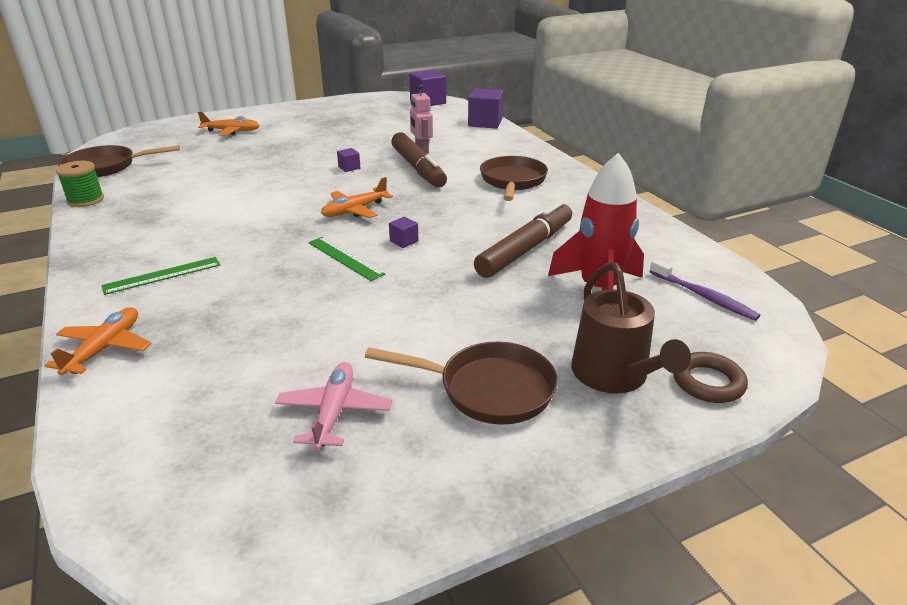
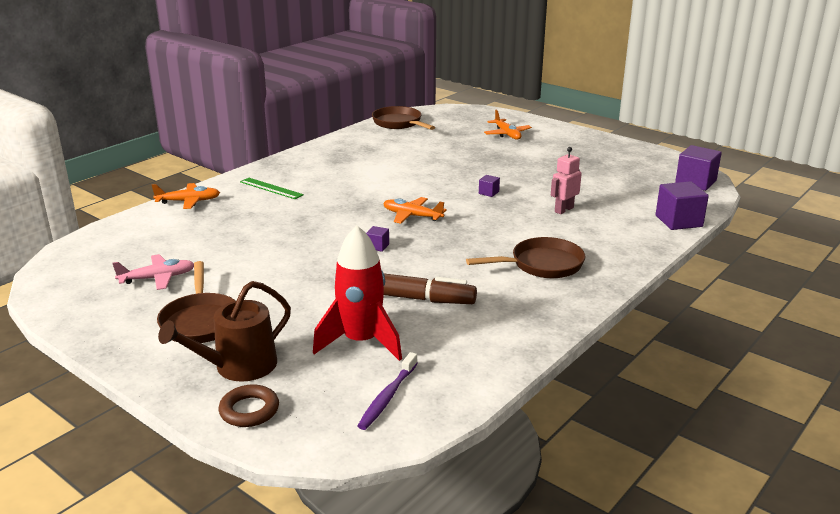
camera: 65 degrees right, 5 degrees down
(86, 200) = (346, 136): green spool -> none
(345, 258) = (335, 233): green ruler -> none
(418, 168) = (520, 218): brown marker -> none

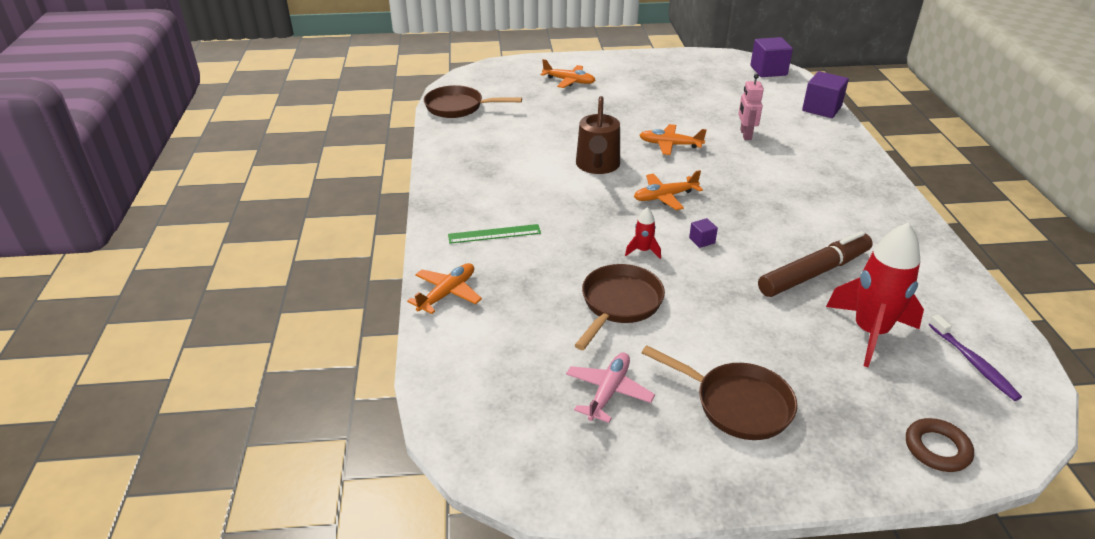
camera: 45 degrees left, 10 degrees up
(239, 366) = (851, 420): brown watering can -> brown watering can (597, 165)
(329, 233) = (643, 251): none -> red rocket
(488, 193) = (670, 145): purple cube -> orange plane
(542, 265) = (827, 190): brown pan -> brown pan (619, 304)

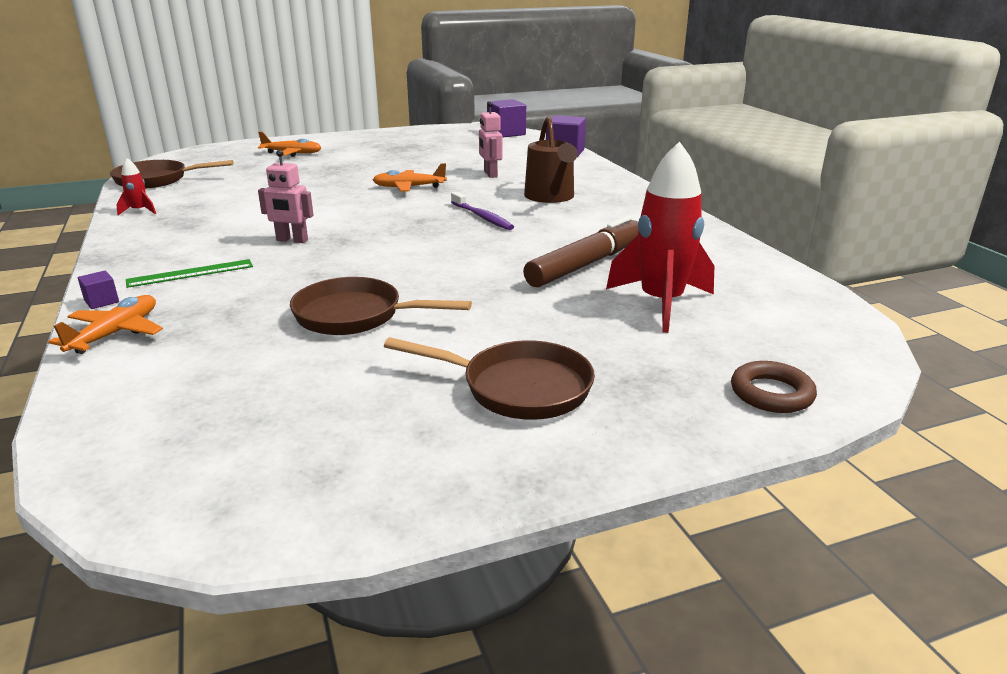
camera: 15 degrees left, 10 degrees down
(570, 204) = (292, 240): none -> pink robot
(597, 165) = (325, 208): brown watering can -> brown watering can (550, 197)
(608, 392) = (343, 400): pink plane -> none
(619, 304) = (355, 316): brown pan -> brown pan turned 90 degrees counterclockwise
(643, 251) = (383, 268): red rocket -> red rocket (139, 211)
(665, 197) = (406, 224): orange plane -> none
(702, 240) = (453, 253): purple cube -> purple cube (101, 301)
(973, 363) = (781, 314): purple toothbrush -> purple toothbrush (482, 217)

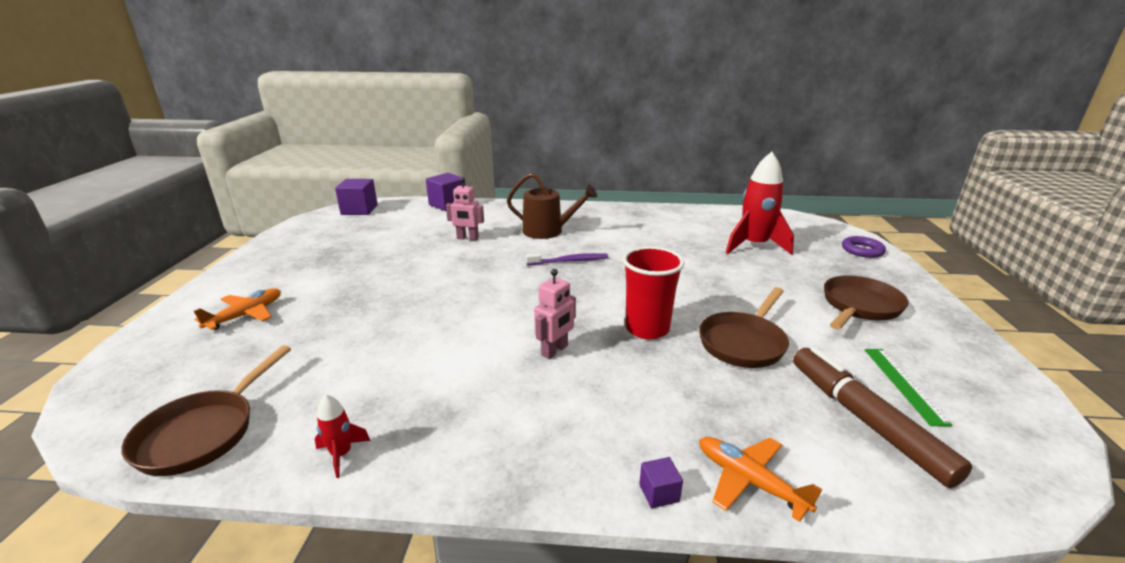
camera: 65 degrees left, 0 degrees up
(190, 273) = (607, 421): green ruler -> green ruler (903, 384)
(356, 268) = (647, 329): none -> red cup
(409, 187) = (461, 274): orange plane -> none
(586, 264) = (685, 250): brown marker -> brown marker (865, 420)
(771, 393) = (862, 250): brown ring -> purple ring

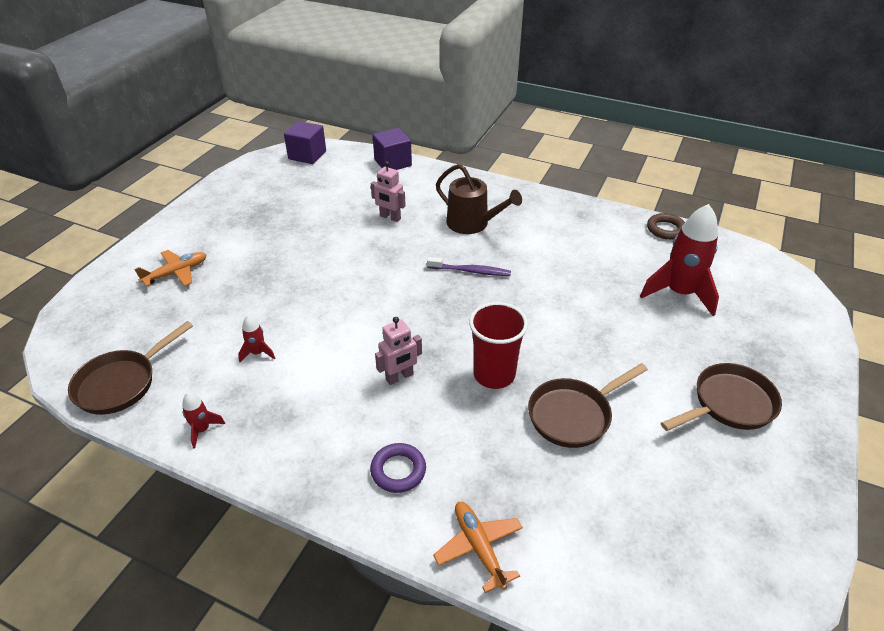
camera: 20 degrees right, 15 degrees up
(381, 364) = (258, 353): none -> red rocket
(659, 493) = (404, 533): purple cube -> none
(709, 212) = (665, 229): none -> brown ring
(862, 250) = (803, 328): purple ring -> purple ring (398, 470)
(865, 420) = (621, 527): brown marker -> none
(903, 384) = (692, 504): green ruler -> none

